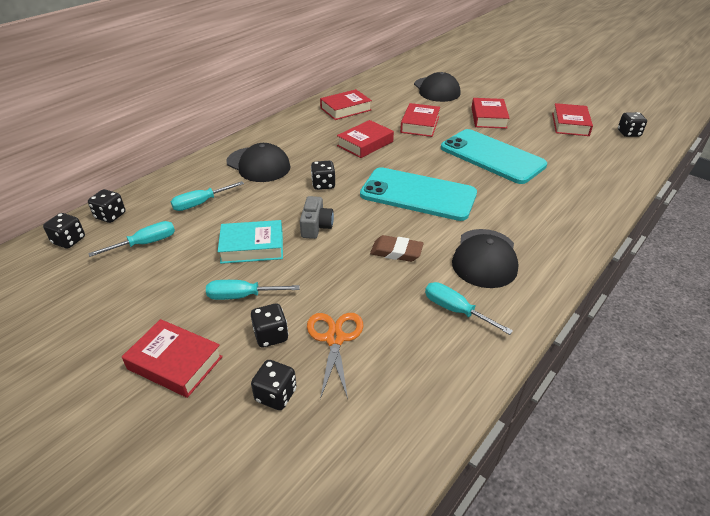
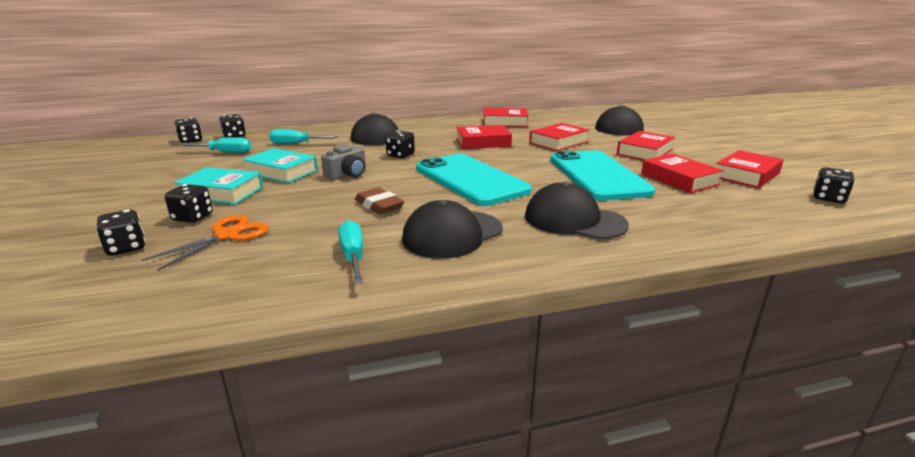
camera: 35 degrees right, 15 degrees down
(175, 363) = (116, 209): red book -> red book (679, 179)
(242, 296) = (221, 192): turquoise screwdriver -> turquoise book
(534, 211) = (574, 220): none -> black cap

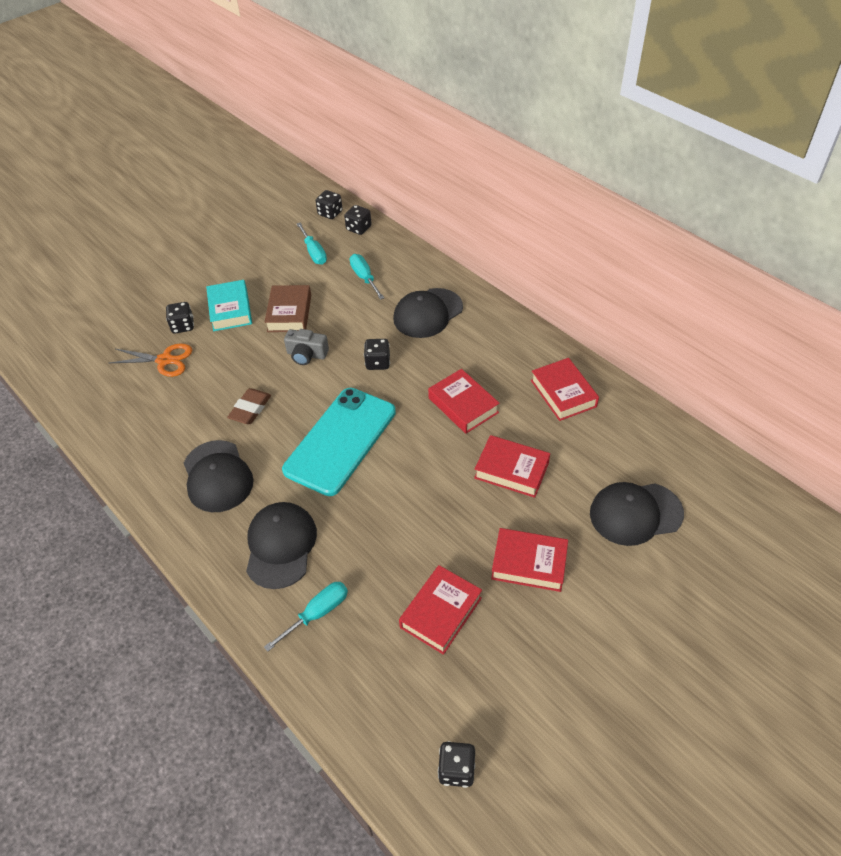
camera: 65 degrees right, 25 degrees up
(126, 248) = (130, 329): black dice -> none
(281, 172) = (289, 313): turquoise book -> brown book
(353, 256) = (161, 439): turquoise screwdriver -> turquoise screwdriver (317, 613)
(452, 234) = (217, 476): black cap -> black cap turned 135 degrees counterclockwise
(597, 175) = (411, 536): turquoise phone -> none
(746, 175) = (498, 681): red book -> none

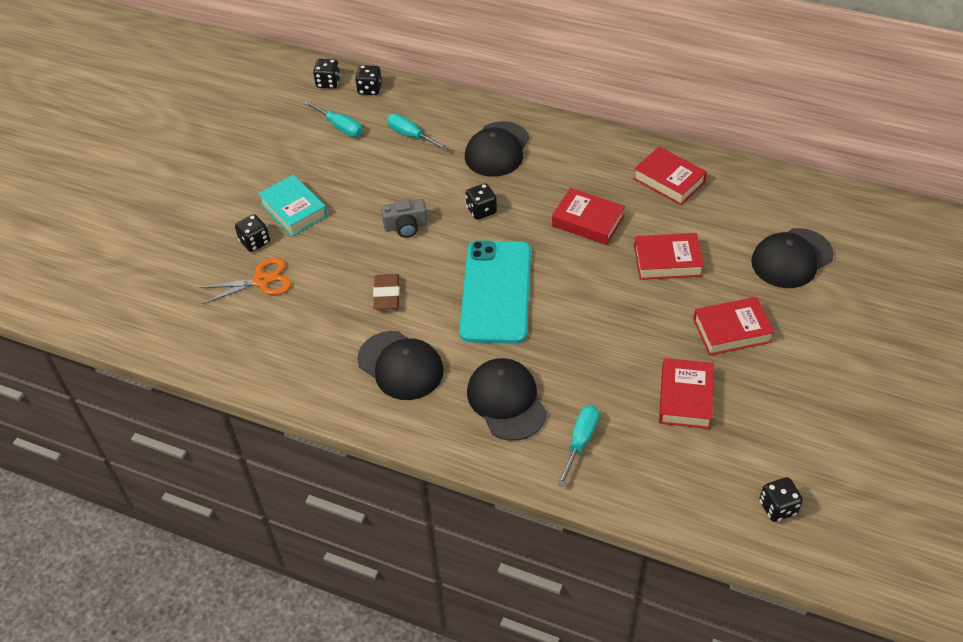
camera: 25 degrees left, 0 degrees up
(289, 313) = (359, 193): brown book -> none

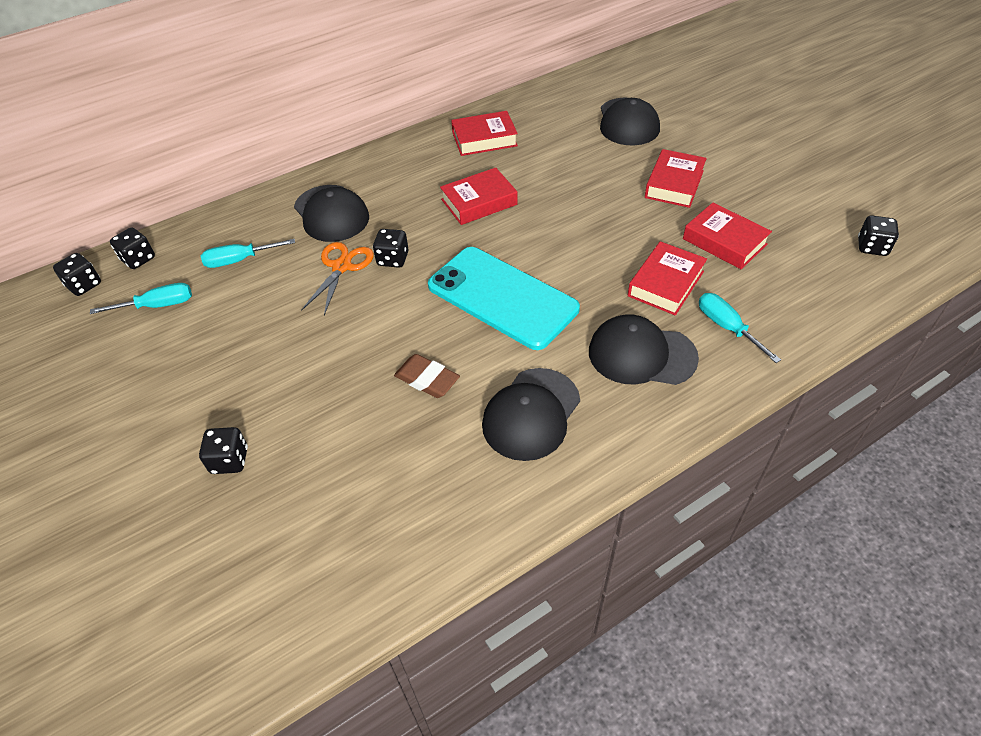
camera: 55 degrees left, 0 degrees up
(261, 281) = (294, 482): orange scissors -> orange scissors (341, 267)
(294, 210) = (225, 401): turquoise book -> none
(400, 366) = (531, 414): black cap -> black cap turned 135 degrees clockwise
(406, 226) = (352, 321): grey camera -> none
(667, 261) = (569, 181): red book -> red book (665, 283)

